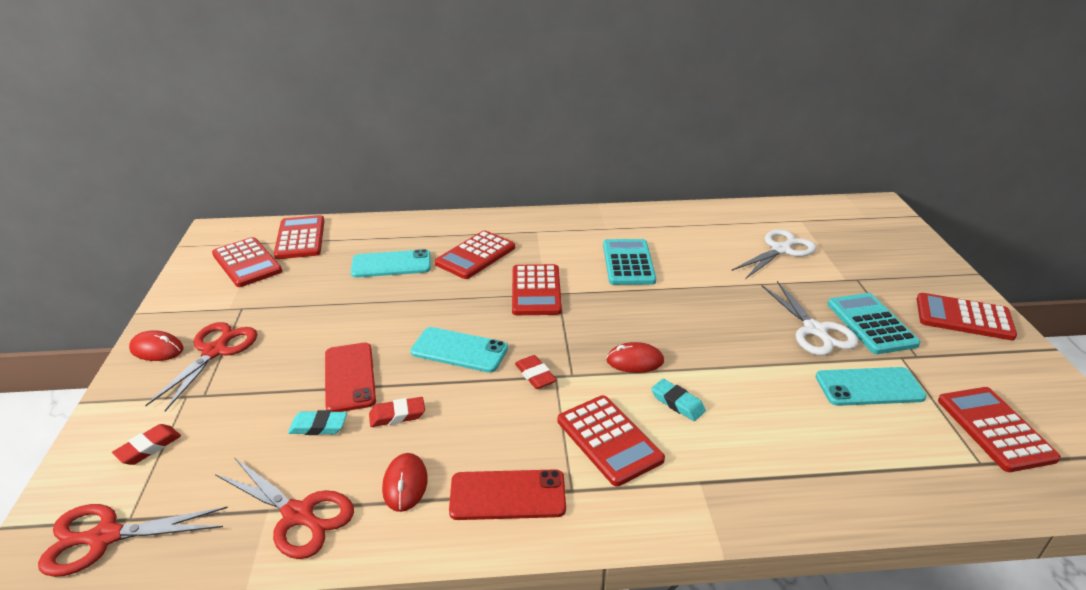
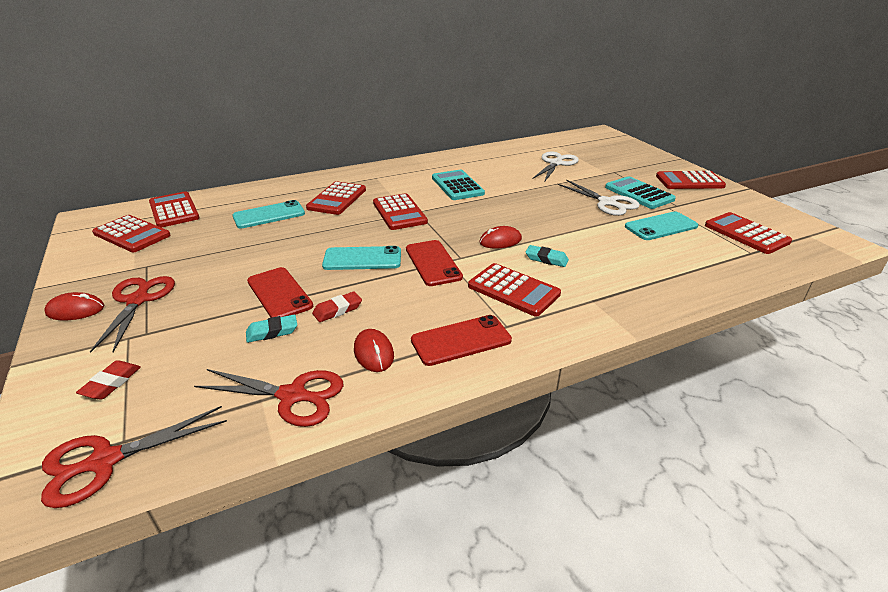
camera: 20 degrees left, 0 degrees up
(535, 375) = (433, 263): red eraser -> red phone

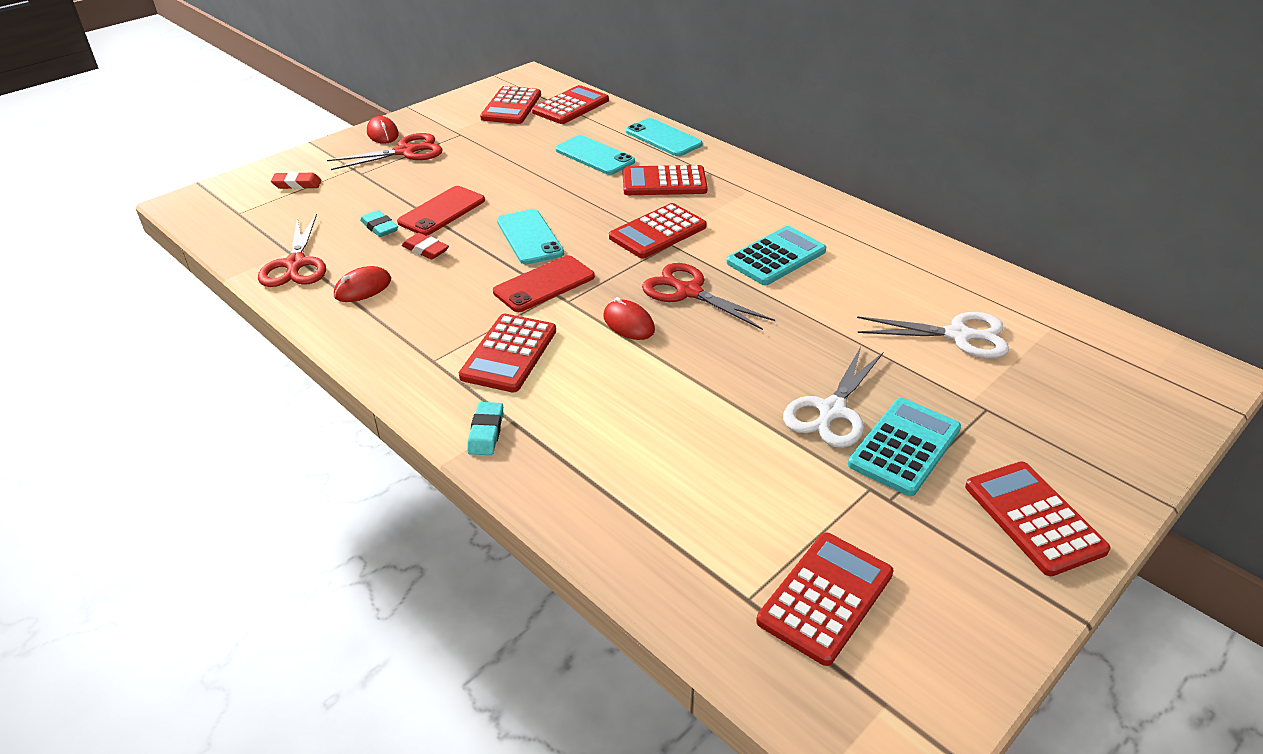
camera: 70 degrees right, 5 degrees up
(105, 461) = (219, 214): red scissors -> red scissors (689, 292)
(461, 340) = (397, 335): red phone -> none
(546, 259) = (599, 369): turquoise eraser -> turquoise eraser (486, 432)
(661, 226) = (780, 479): turquoise phone -> turquoise phone (663, 138)

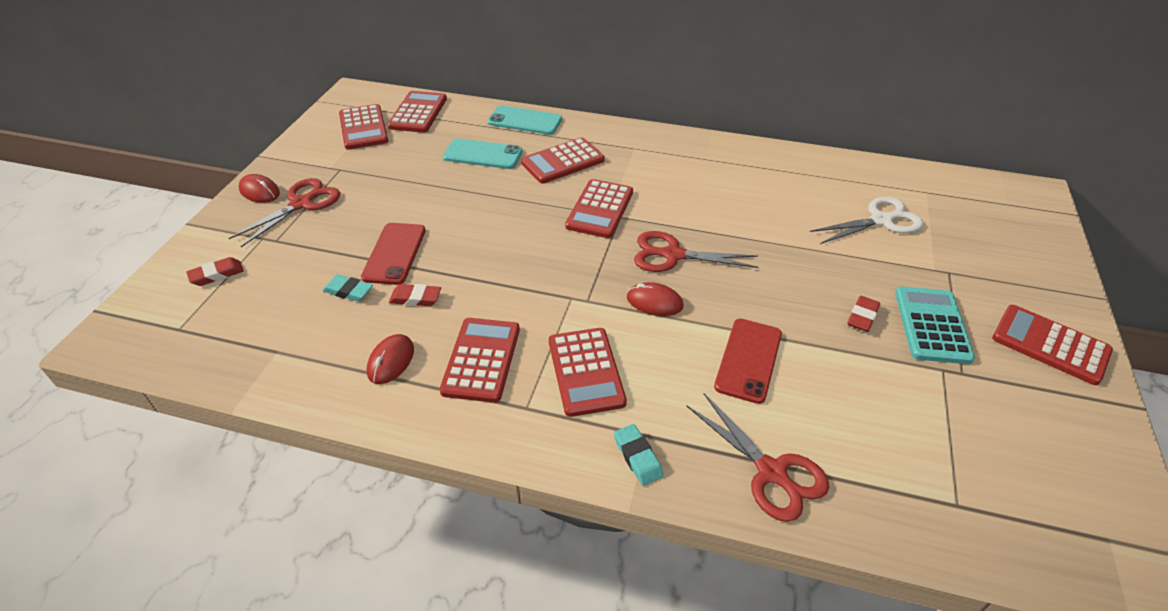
camera: 30 degrees left, 5 degrees up
(295, 264) = (297, 362): red scissors -> red scissors (771, 472)
(529, 237) = (499, 251): turquoise phone -> none
(544, 284) = (553, 292): red phone -> red phone (748, 360)
(776, 257) = (707, 200): turquoise calculator -> none
(825, 597) = (999, 475): red calculator -> red calculator (481, 360)
(831, 411) = (862, 317): white scissors -> red eraser

